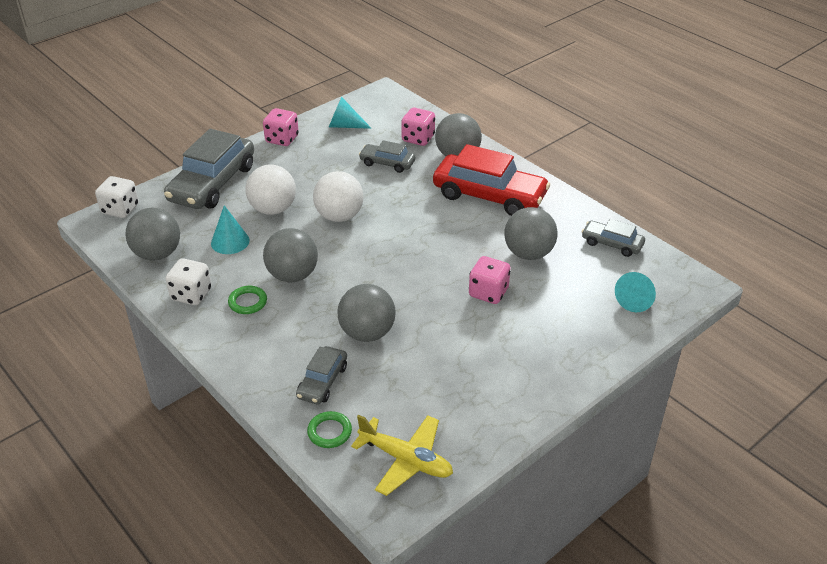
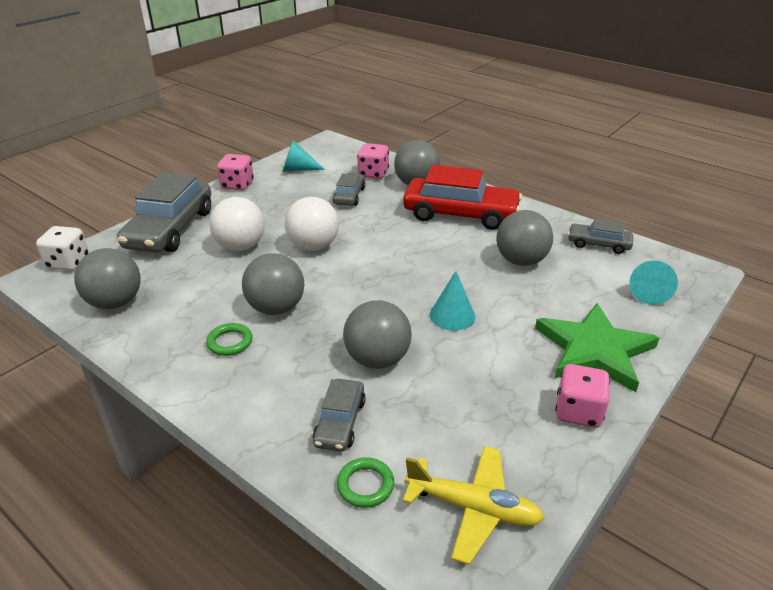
camera: 10 degrees left, 5 degrees down
(191, 294) = (161, 341): white dice -> none
(230, 241) = (198, 282): turquoise cone -> turquoise cone (452, 315)
(387, 163) = (349, 196): grey car -> grey car turned 90 degrees clockwise
(488, 293) = (496, 302): pink dice -> pink dice (578, 412)
(558, 348) = (594, 350): none -> green star

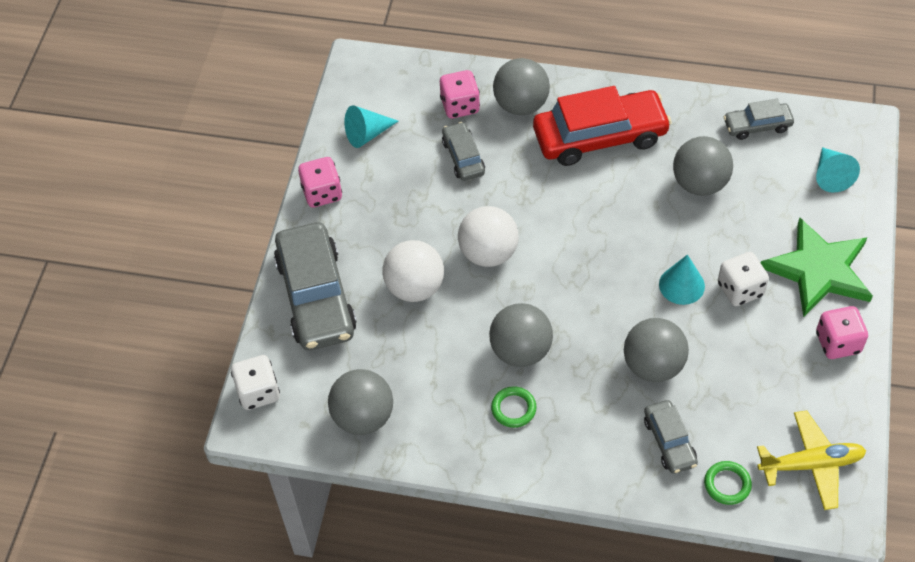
camera: 25 degrees left, 20 degrees up
(504, 337) = (740, 290): none -> white dice

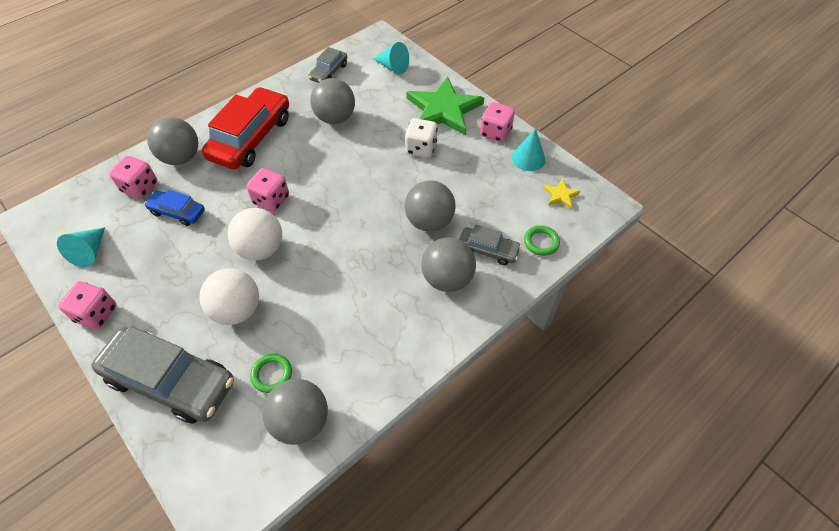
camera: 55 degrees left, 0 degrees up
(258, 392) = (202, 487): white dice -> none
(463, 157) = (177, 212): grey car -> blue car
(513, 409) = (387, 317): green ring -> green ring (272, 374)
(520, 351) = (349, 282): grey ball -> grey ball (447, 279)
(547, 215) = (271, 200): none -> pink dice
(681, 285) = (390, 171): turquoise cone -> turquoise cone (528, 158)
(811, 464) = (560, 195): yellow plane -> yellow star

